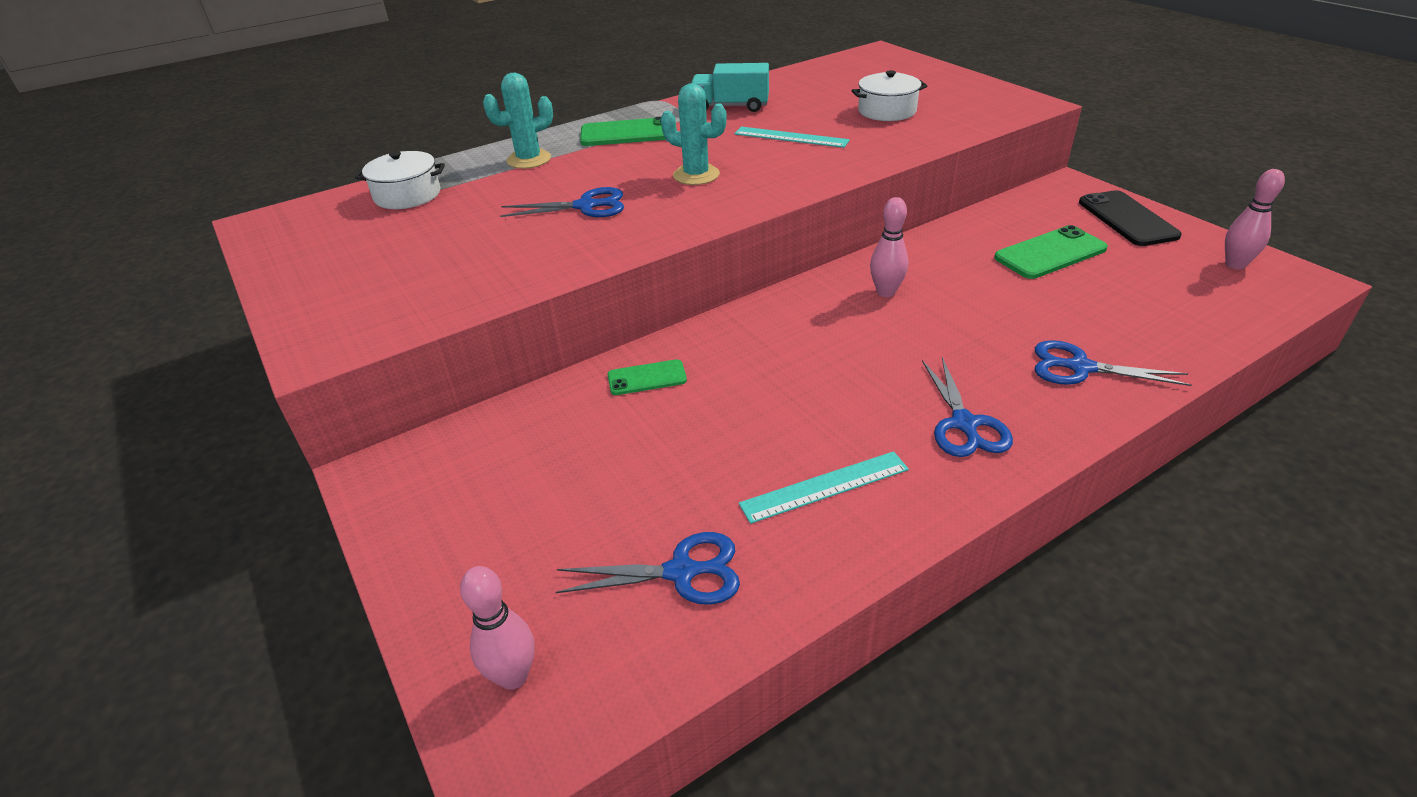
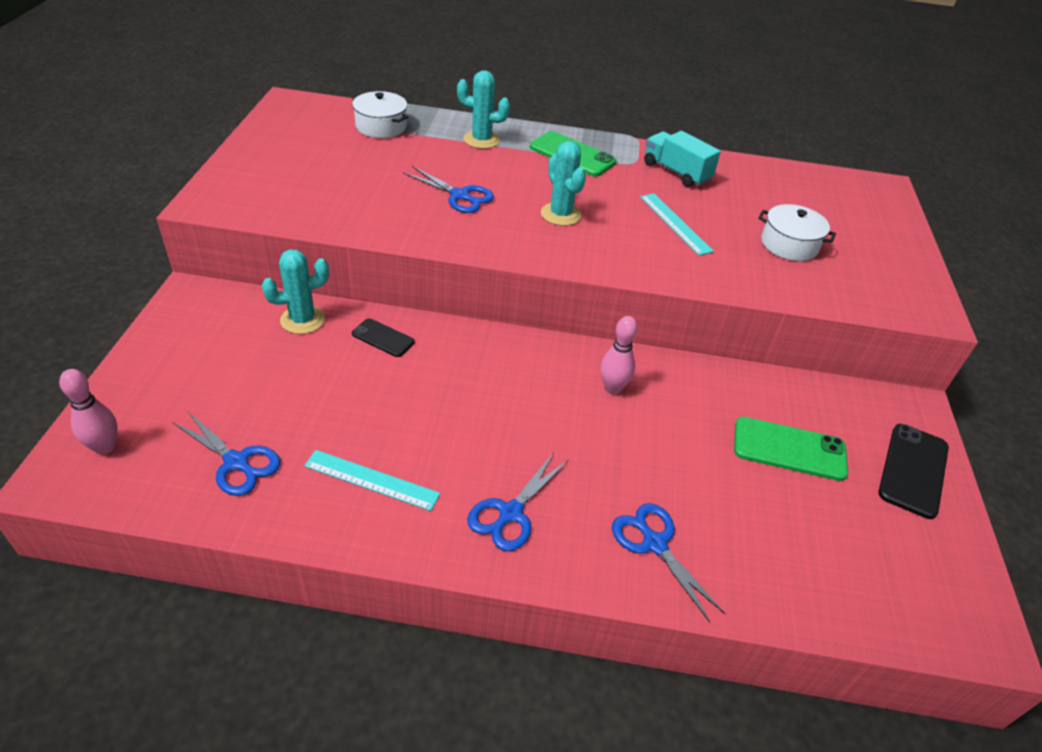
camera: 35 degrees right, 5 degrees up
(543, 415) = (302, 320): none -> turquoise cactus
(647, 378) = (383, 338): green phone -> black phone
(1235, 265) = (941, 576): pink bowling pin -> none

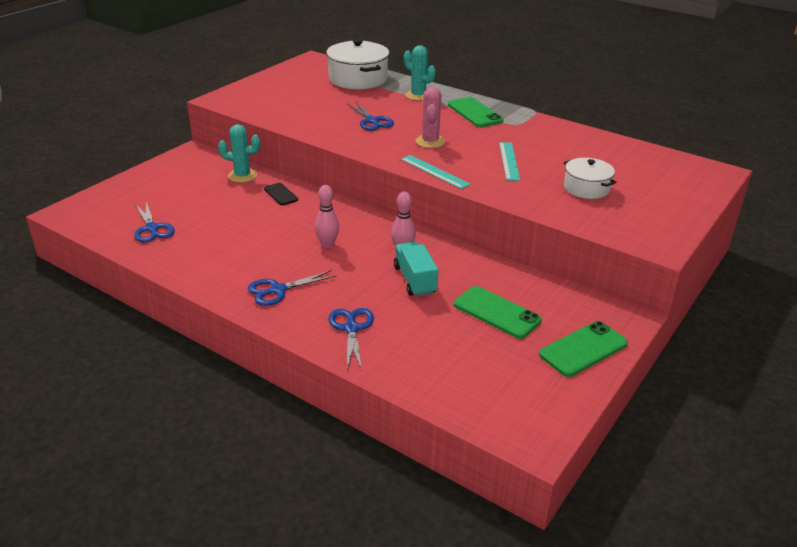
camera: 30 degrees right, 10 degrees down
(105, 447) = (95, 206): pink bowling pin -> pink bowling pin (327, 244)
(371, 480) = (214, 254): turquoise ruler -> turquoise ruler (434, 172)
(381, 126) = (358, 79): white pot -> white pot, size x1.66
(560, 214) = (430, 142): turquoise cactus -> pink cactus
(676, 172) = (544, 134): turquoise truck -> turquoise truck (415, 280)
(913, 470) = (583, 349): black phone -> green phone

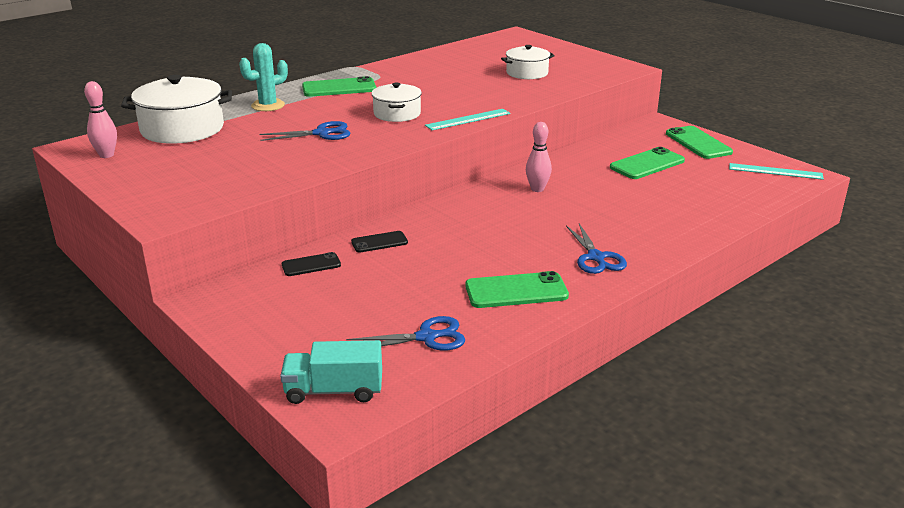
camera: 75 degrees left, 5 degrees down
(217, 257) = (516, 291): none -> green phone
(242, 176) = (311, 265): turquoise cactus -> black phone
(327, 244) = (510, 224): pink bowling pin -> pink bowling pin (106, 155)
(351, 328) = (667, 226): blue scissors -> none
(415, 280) = (590, 189): turquoise truck -> turquoise truck (334, 391)
(430, 142) = (397, 114): pink cactus -> white pot
(509, 161) = (460, 90): turquoise ruler -> turquoise ruler (775, 171)

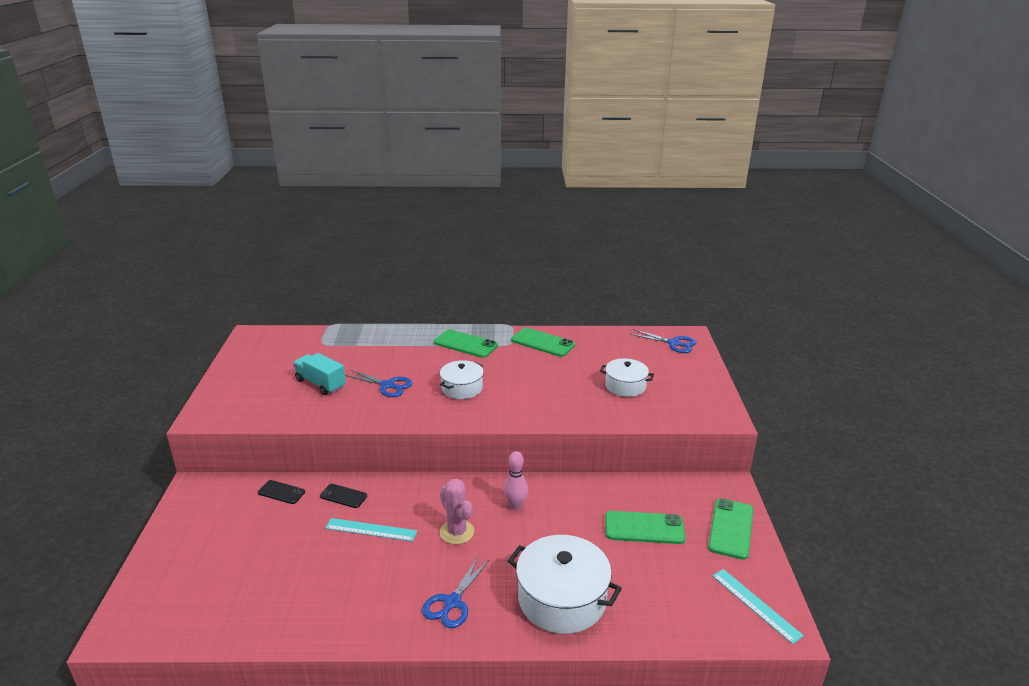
camera: 40 degrees right, 0 degrees up
(106, 155) = (256, 349): pink bowling pin -> none
(182, 129) = (322, 343): white pot -> white pot (562, 599)
(268, 105) = (398, 343): turquoise cactus -> none
(334, 391) = (147, 606): turquoise truck -> turquoise truck (320, 384)
(427, 337) = (248, 600): blue scissors -> blue scissors (673, 343)
(468, 119) = (499, 418): turquoise ruler -> turquoise ruler (371, 530)
(516, 291) = (354, 597): green phone -> green phone (543, 343)
(522, 221) = (457, 532): none -> pink cactus

